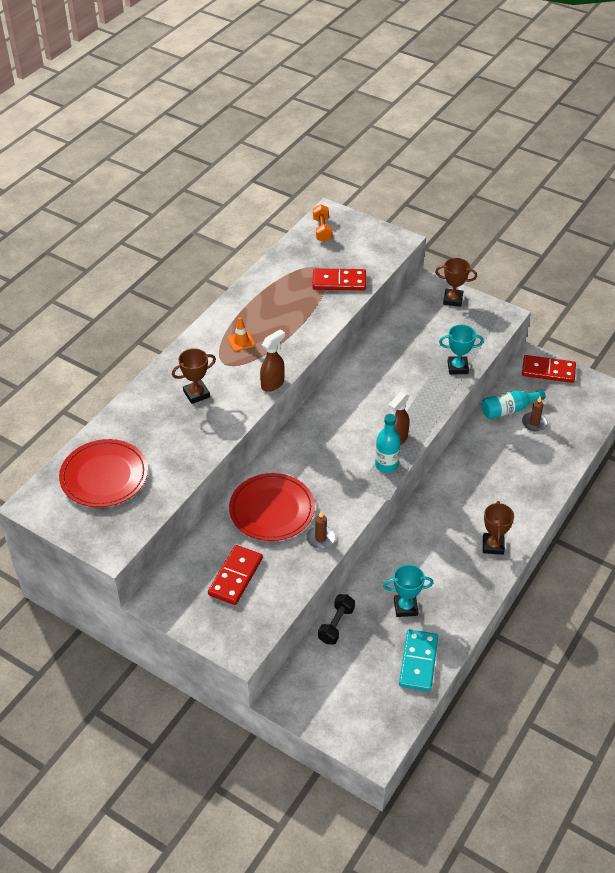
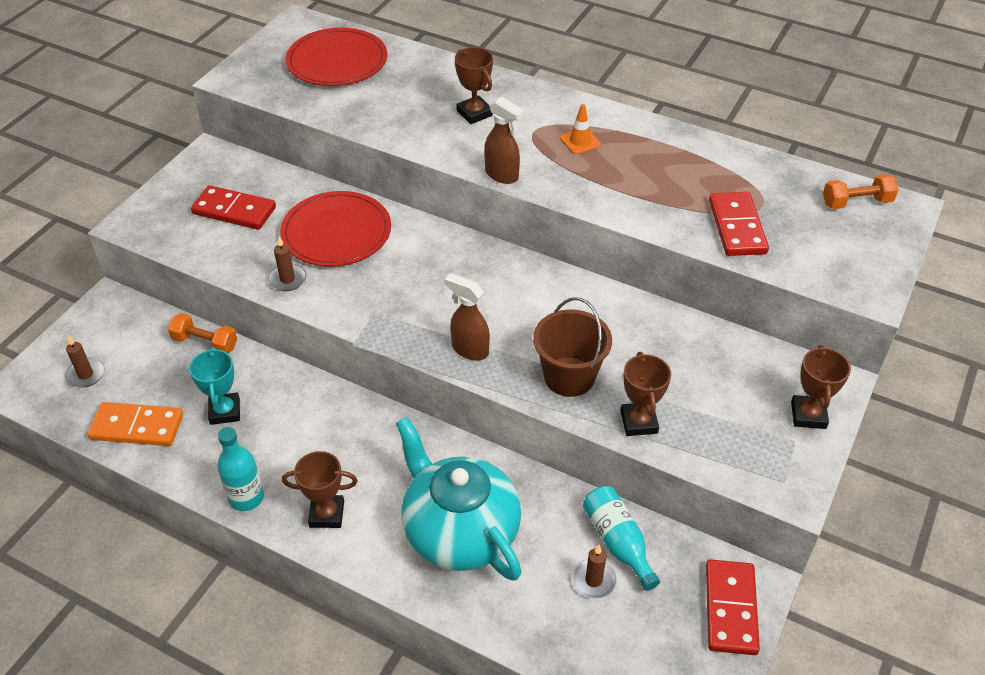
camera: 85 degrees right, 0 degrees up
(336, 625) = (205, 343): black dumbbell -> orange dumbbell
(364, 704) = (86, 374): none -> brown candle
(386, 465) = (417, 340): turquoise bottle -> turquoise bottle (246, 497)
(418, 662) = (137, 427): turquoise domino -> orange domino
(421, 394) = (569, 377): none -> brown bucket
(457, 367) = (639, 422): turquoise trophy -> brown trophy
(504, 480) = (459, 531): none -> turquoise teapot

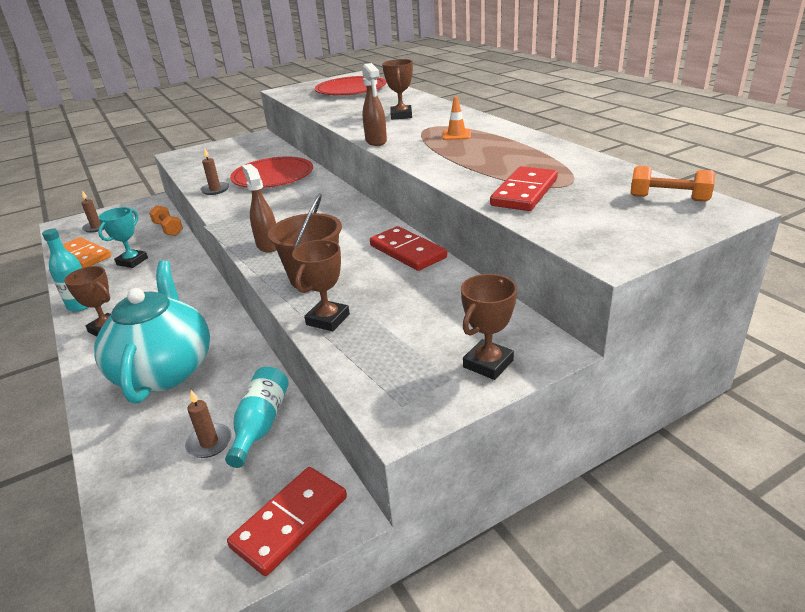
camera: 35 degrees right, 15 degrees down
(234, 210) = (234, 158): red domino -> red domino (408, 251)

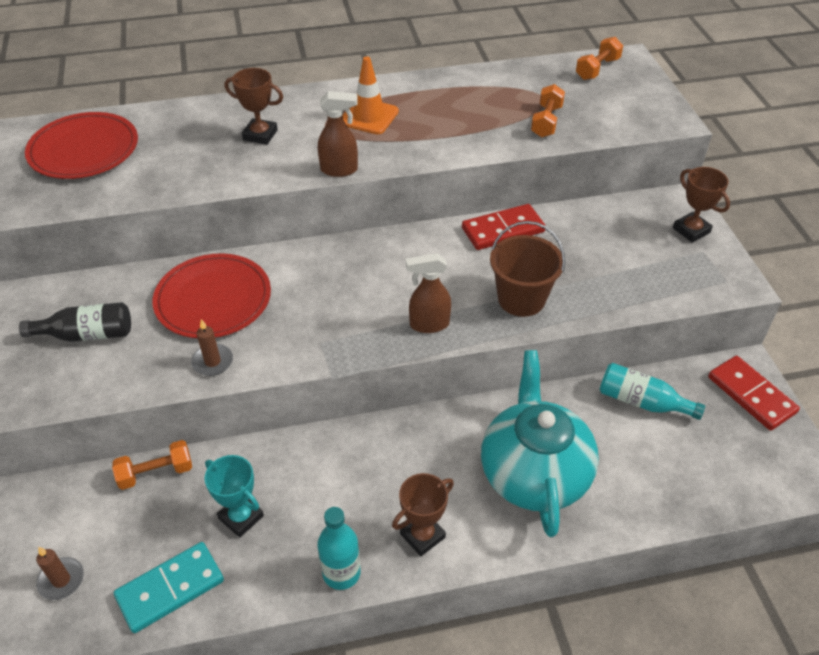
camera: 75 degrees left, 15 degrees up
(83, 255) = (170, 589): orange domino -> turquoise domino
(165, 370) = (534, 473): turquoise teapot -> turquoise teapot turned 75 degrees clockwise
(209, 443) = (656, 439): brown candle -> none
(233, 157) = (87, 334): none -> black bottle
(328, 319) = (601, 300): brown trophy -> none
(456, 135) = (369, 116): orange traffic cone -> orange traffic cone, size x1.57
(524, 192) = (546, 121): red domino -> orange dumbbell

